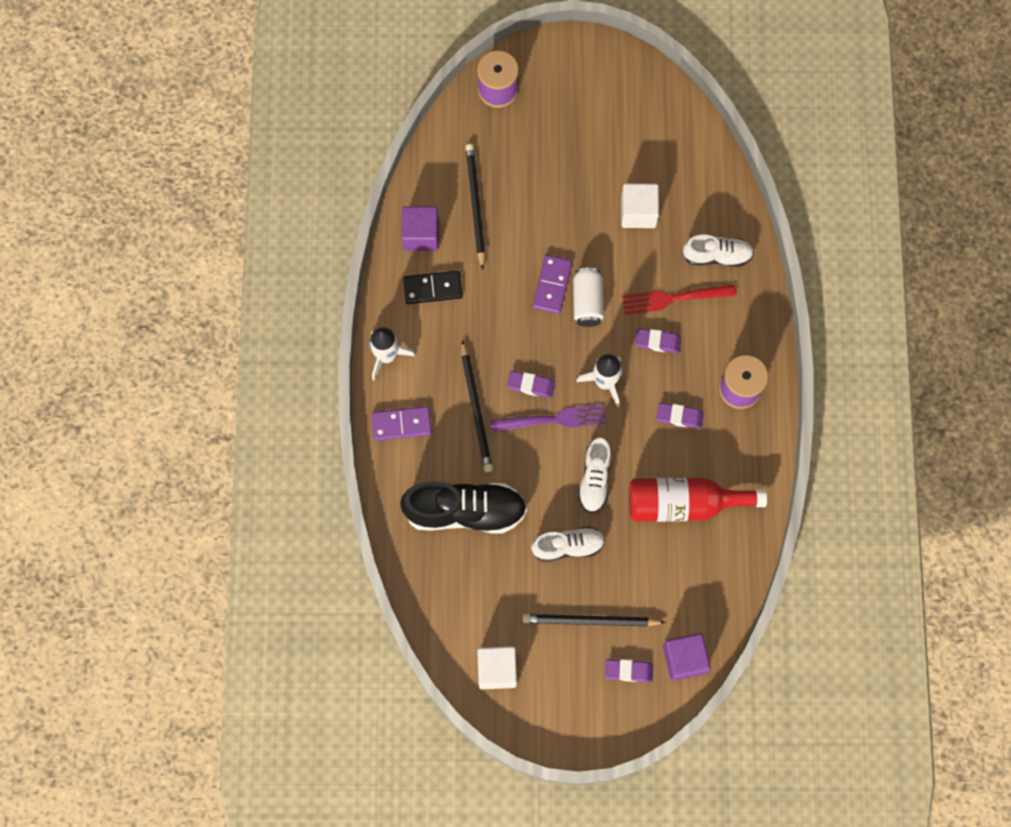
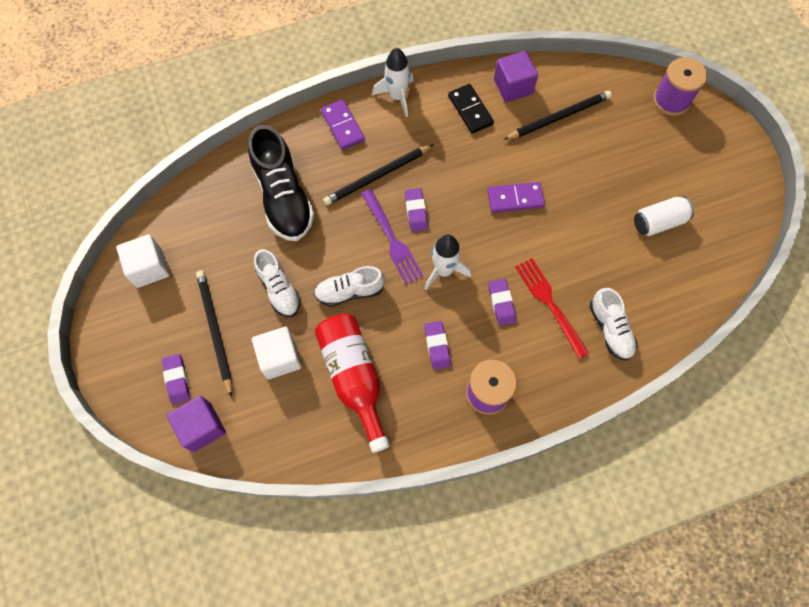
camera: 70 degrees right, 5 degrees down
(587, 302) = (513, 232): white can -> white can (658, 222)
(638, 212) = (618, 246): white cube -> white cube (280, 358)

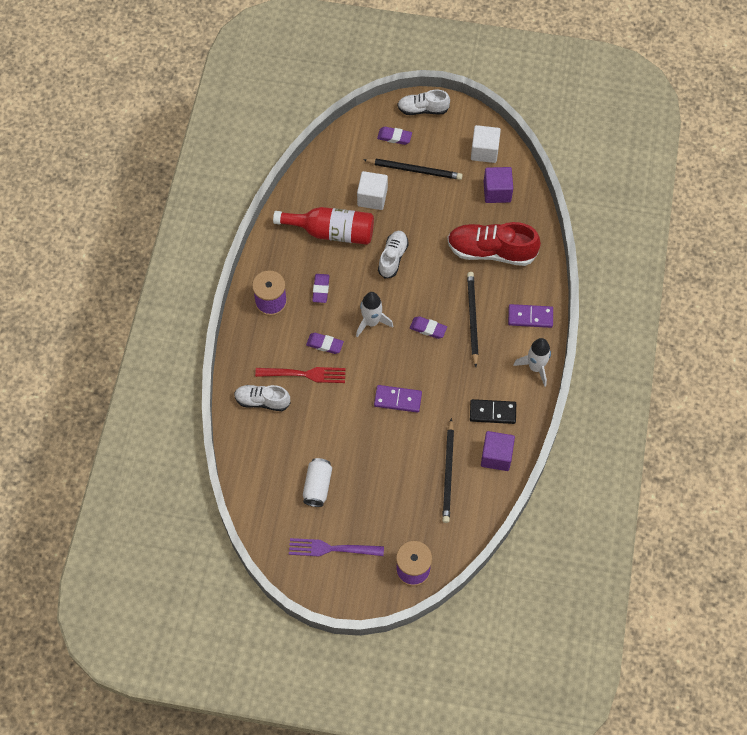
camera: 120 degrees right, 5 degrees down
(202, 427) = (355, 138): purple cube -> purple cube (497, 192)
(279, 289) = (421, 218): white shoe -> white shoe (423, 109)
(283, 197) = (491, 251): black shoe -> red shoe
(392, 239) = (415, 302): purple fork -> purple fork (332, 548)
(437, 346) = (321, 289): purple eraser -> purple eraser turned 75 degrees clockwise
(515, 198) = (398, 400): purple domino -> purple domino turned 75 degrees clockwise

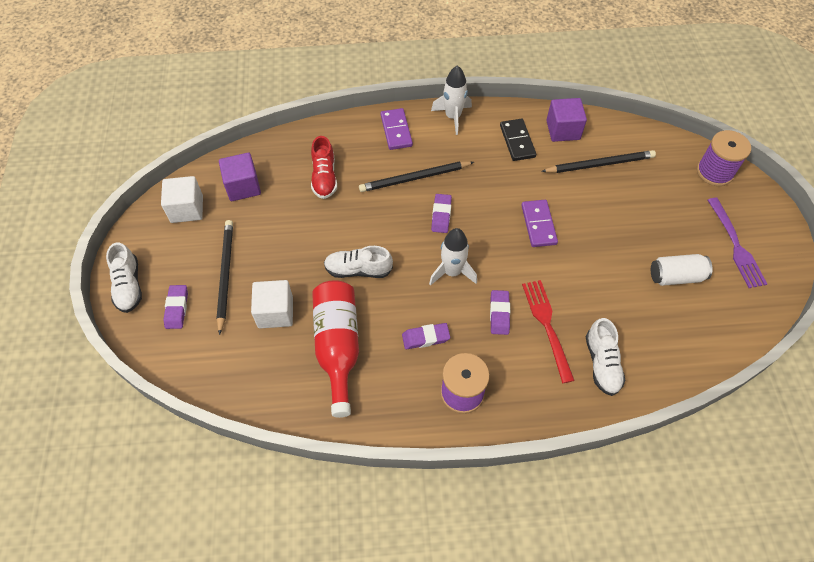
camera: 105 degrees left, 5 degrees down
(491, 251) = (324, 177): red shoe -> red shoe, size x0.60

